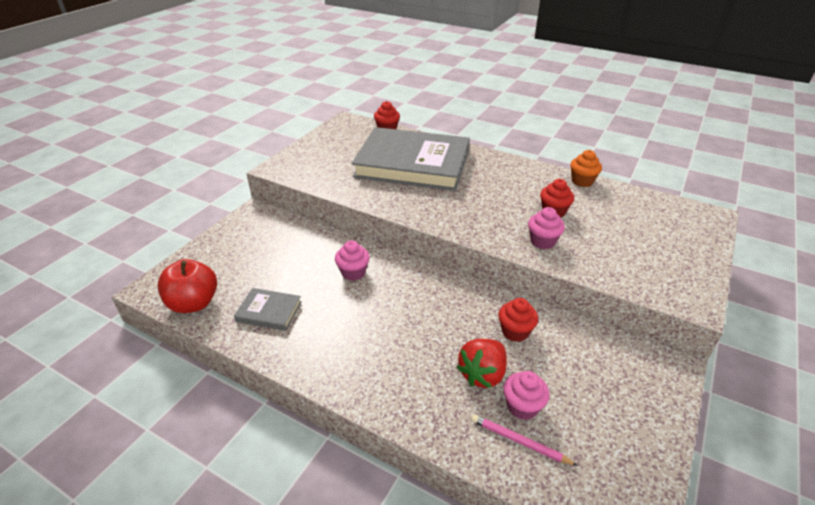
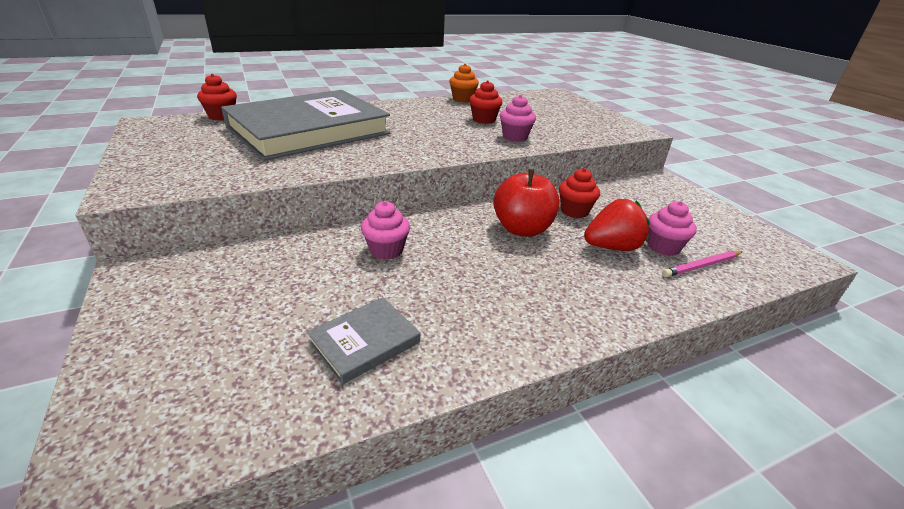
camera: 55 degrees left, 5 degrees down
(194, 303) = (232, 420): red apple -> red apple (522, 229)
(482, 374) = (612, 247): red strawberry -> red strawberry turned 90 degrees counterclockwise

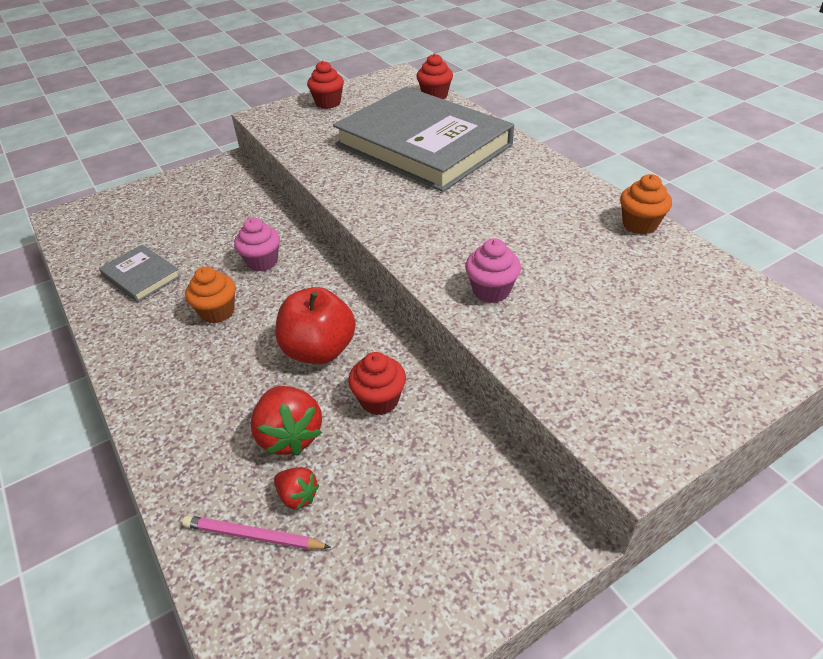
camera: 85 degrees right, 10 degrees up
(458, 280) = (217, 312): none -> orange cupcake
(484, 120) = (549, 255): red cupcake -> red cupcake (328, 103)
(663, 247) = (297, 496): pink cupcake -> red strawberry
(701, 266) = (253, 536): pink pencil -> pink pencil turned 45 degrees counterclockwise

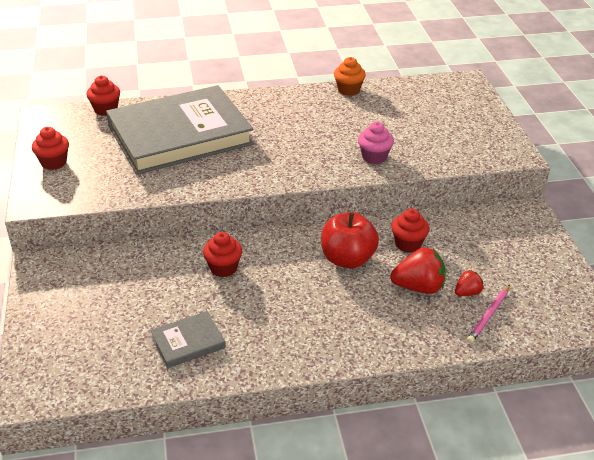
camera: 70 degrees left, 5 degrees down
(217, 312) = (271, 302): orange cupcake -> none
(262, 261) = (223, 268): pink cupcake -> red cupcake

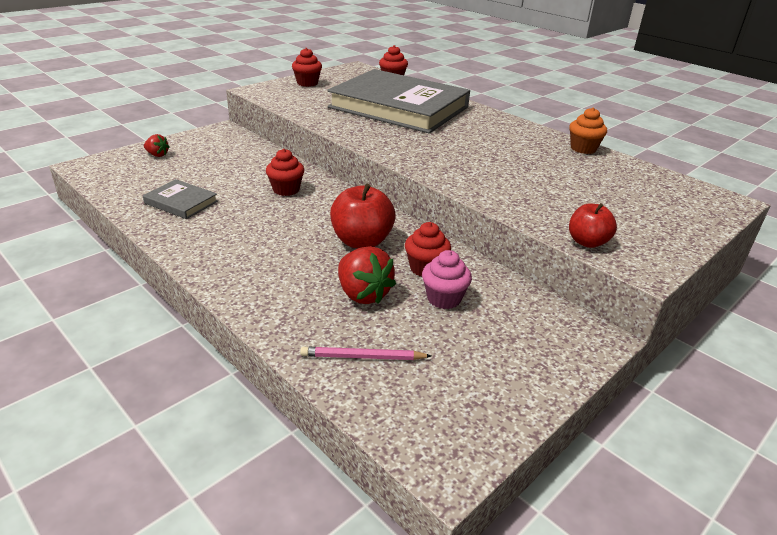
camera: 55 degrees right, 5 degrees down
(374, 157) = (496, 186): pink cupcake -> pink cupcake (444, 298)
(467, 293) = (388, 330): red strawberry -> red strawberry (157, 155)
(475, 159) = (587, 242): none -> red apple

